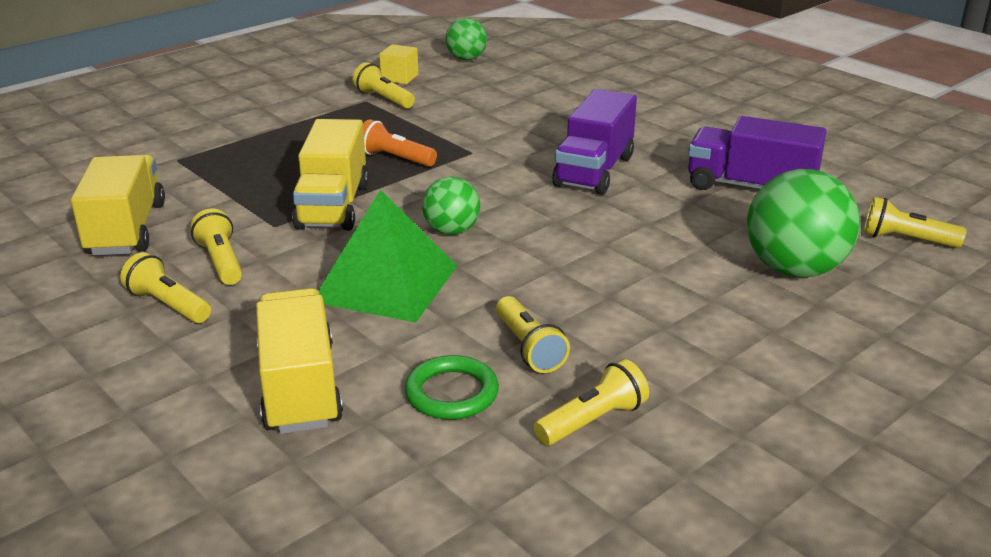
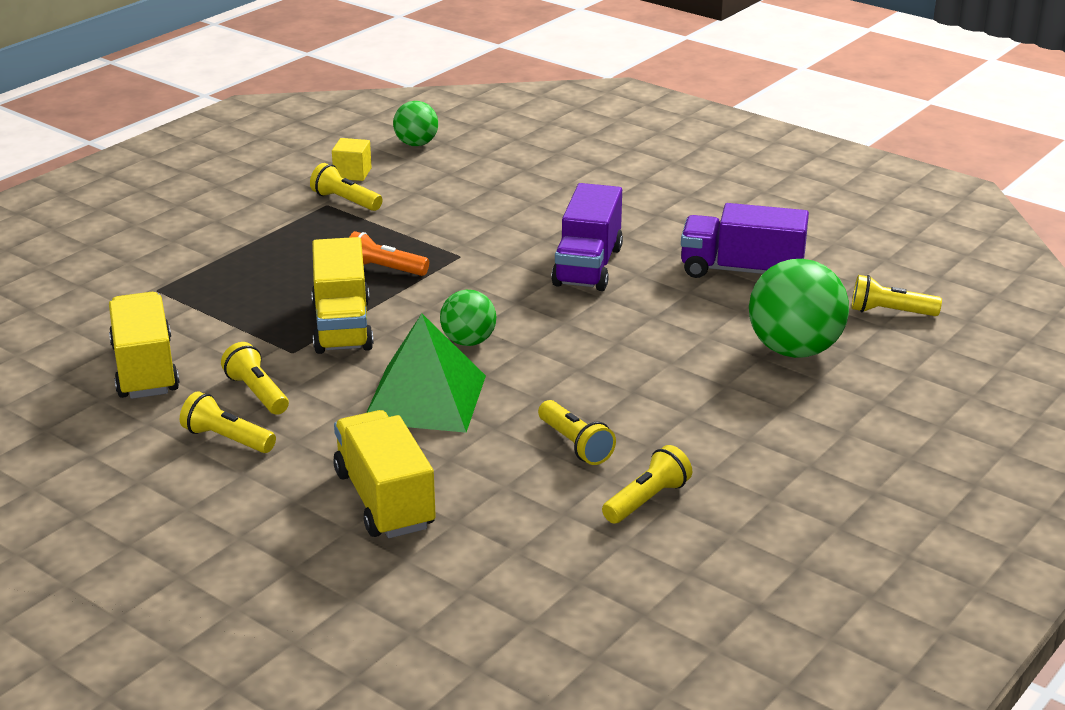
camera: 10 degrees left, 0 degrees up
(451, 393) = (520, 490): green ring -> none

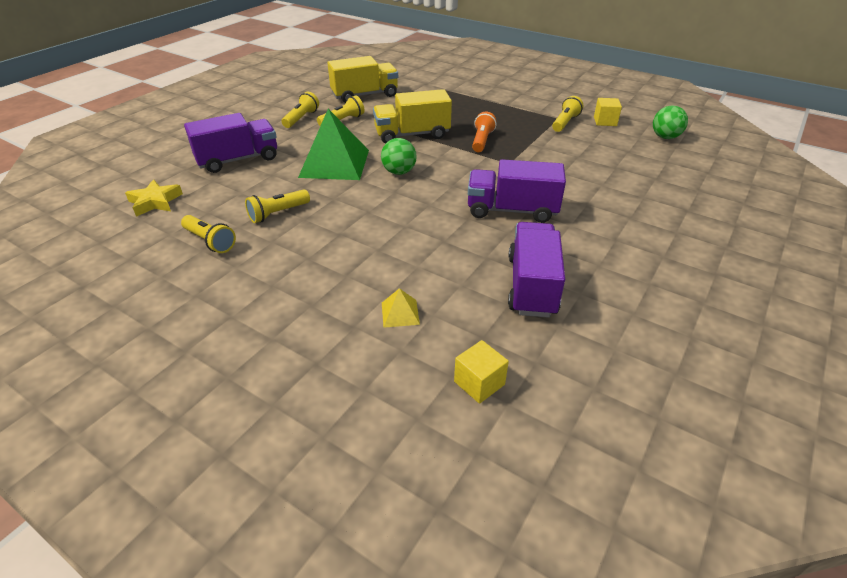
camera: 85 degrees right, 10 degrees up
(385, 500) = (238, 160): yellow truck -> purple truck
(522, 575) = (155, 202): none -> yellow star
(794, 350) = (400, 313): green ball -> yellow pyramid
(890, 312) = (479, 383): yellow flashlight -> yellow cube

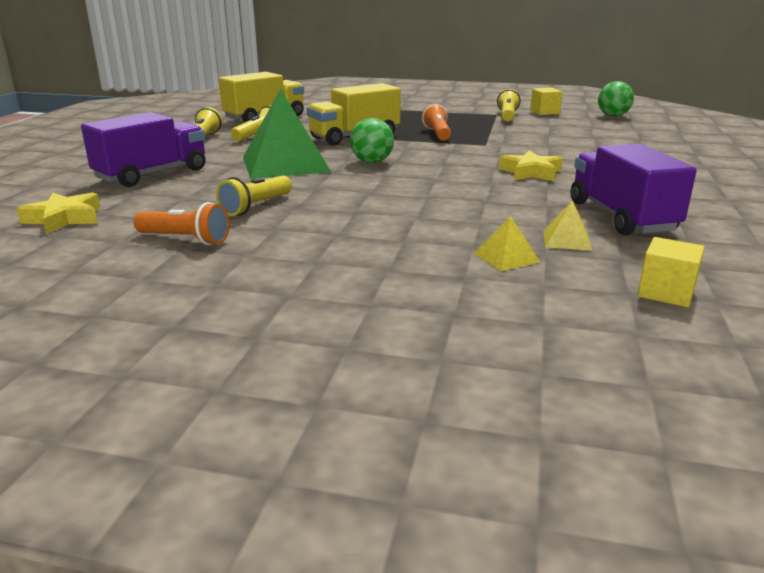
camera: 20 degrees left, 15 degrees down
(210, 241) = (185, 239): yellow flashlight -> orange flashlight
(462, 304) = (566, 240): none -> yellow pyramid
(512, 210) = (530, 172): purple truck -> yellow star

